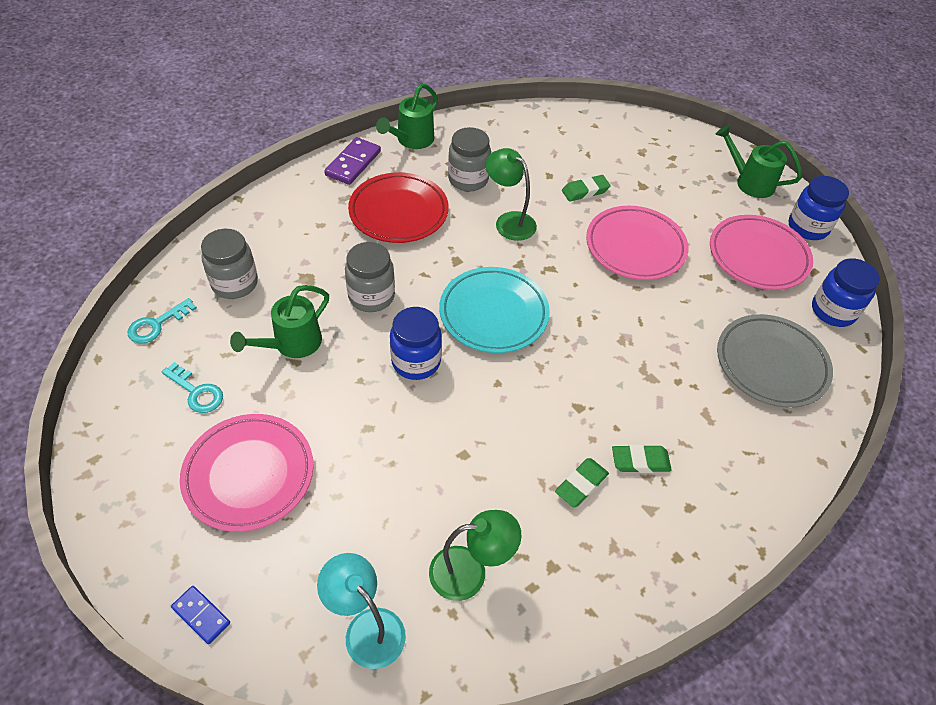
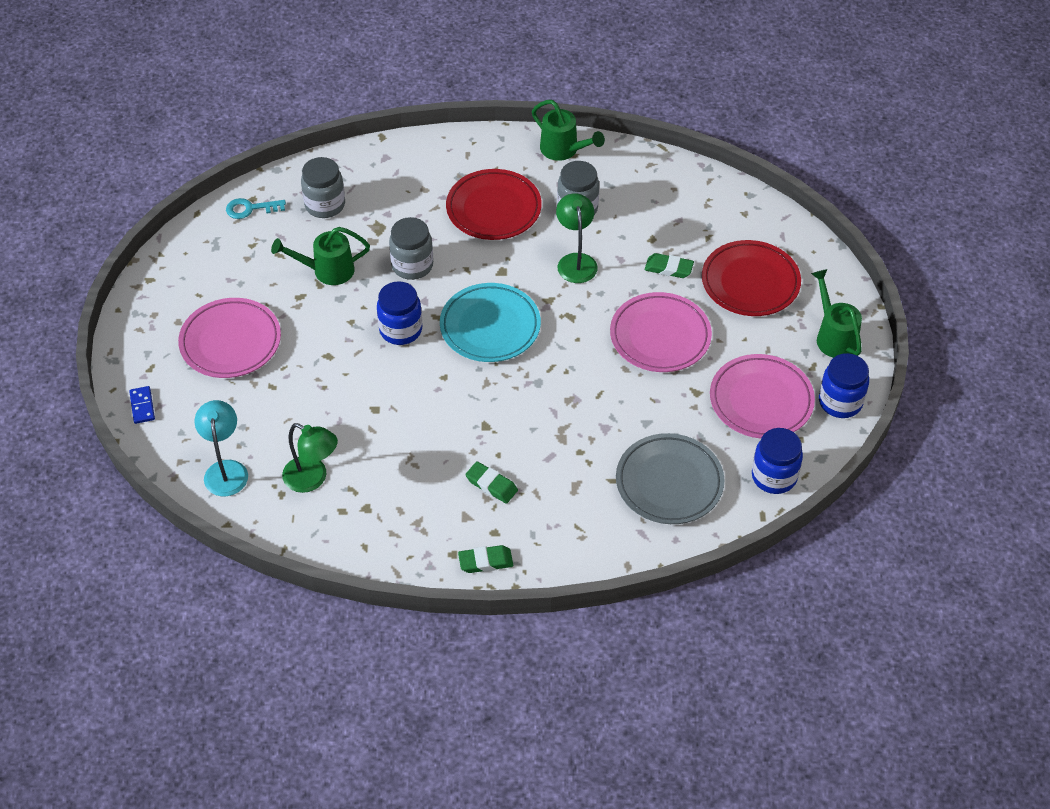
camera: 40 degrees right, 0 degrees up
(196, 392) = (240, 270): turquoise key -> none
(353, 163) = (495, 148): purple domino -> none
(411, 140) = (563, 150): green watering can -> green watering can turned 120 degrees counterclockwise
(581, 484) = (435, 474): green eraser -> green eraser (485, 561)
(653, 172) = (750, 282): none -> red plate

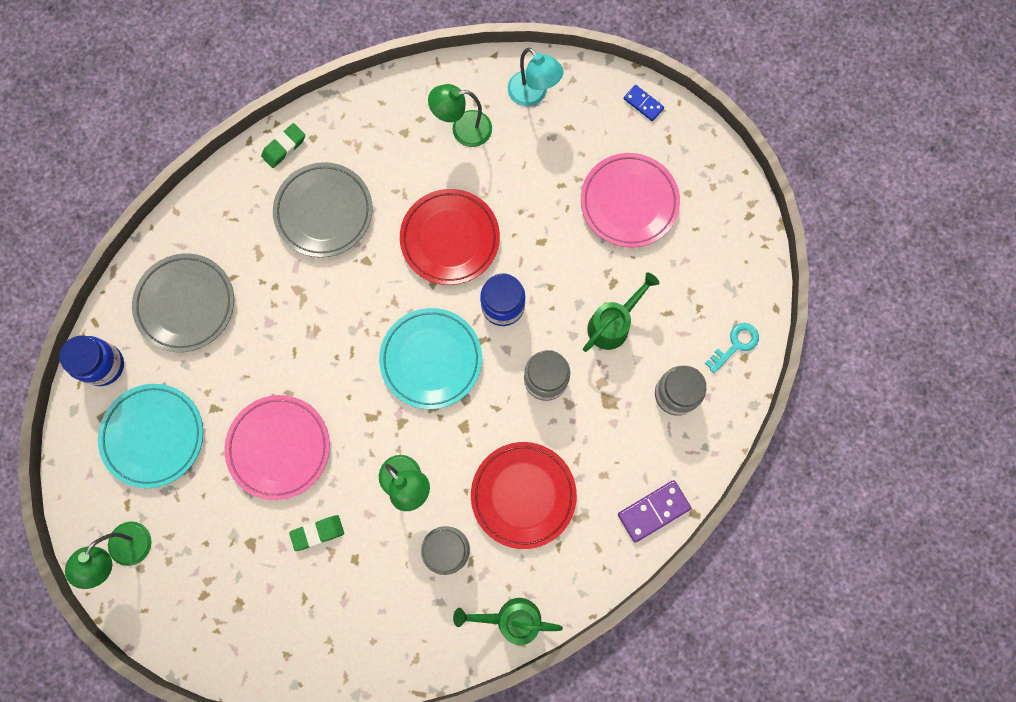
camera: 145 degrees right, 25 degrees up
(409, 152) = (653, 511): none -> purple domino
(491, 485) = (324, 212): green eraser -> grey plate
(750, 282) = (233, 567): red plate -> red plate (450, 239)
(761, 400) = (153, 436): pink plate -> turquoise plate
(833, 336) = (124, 552): green watering can -> green lamp
(840, 402) = (84, 480): blue jar -> none

